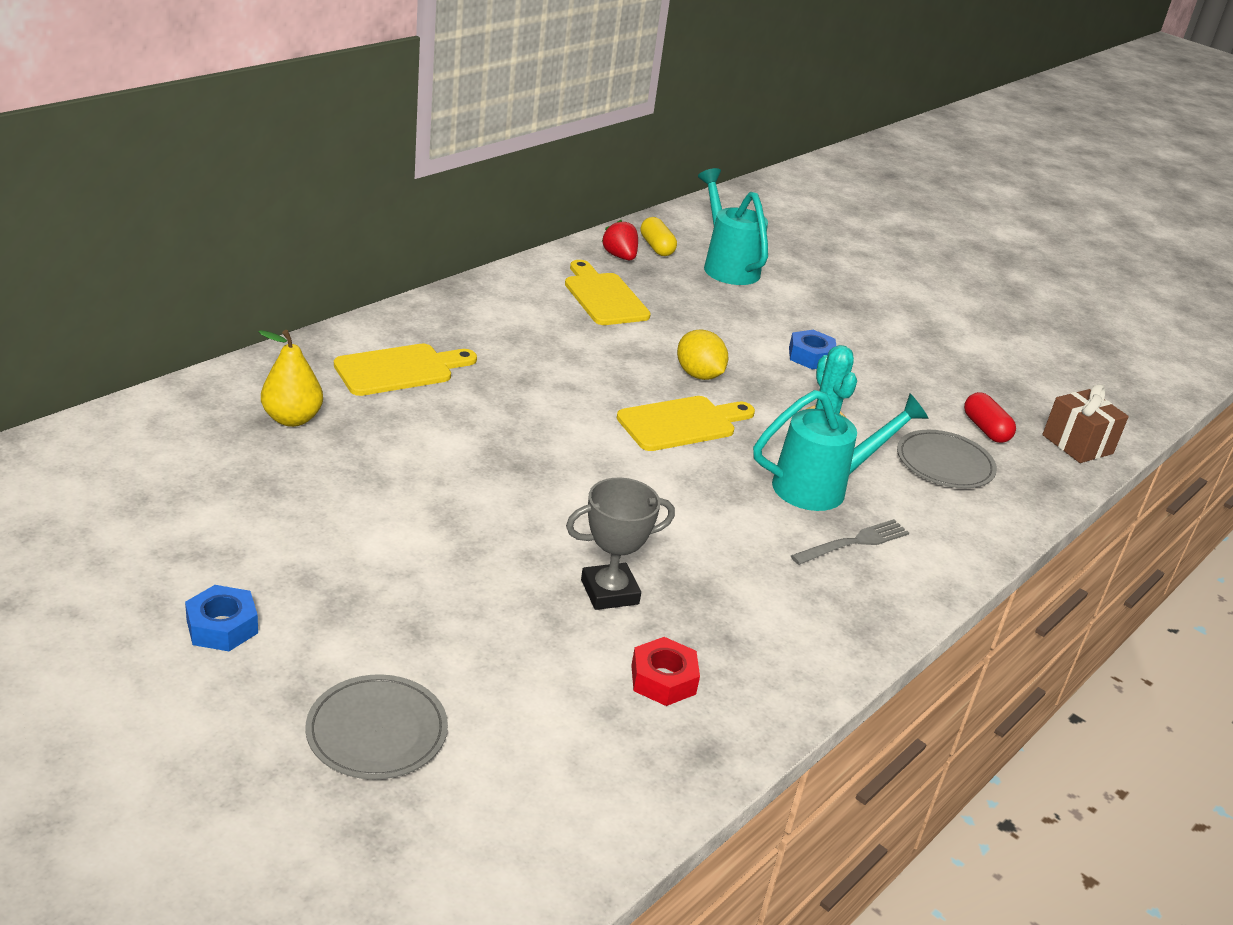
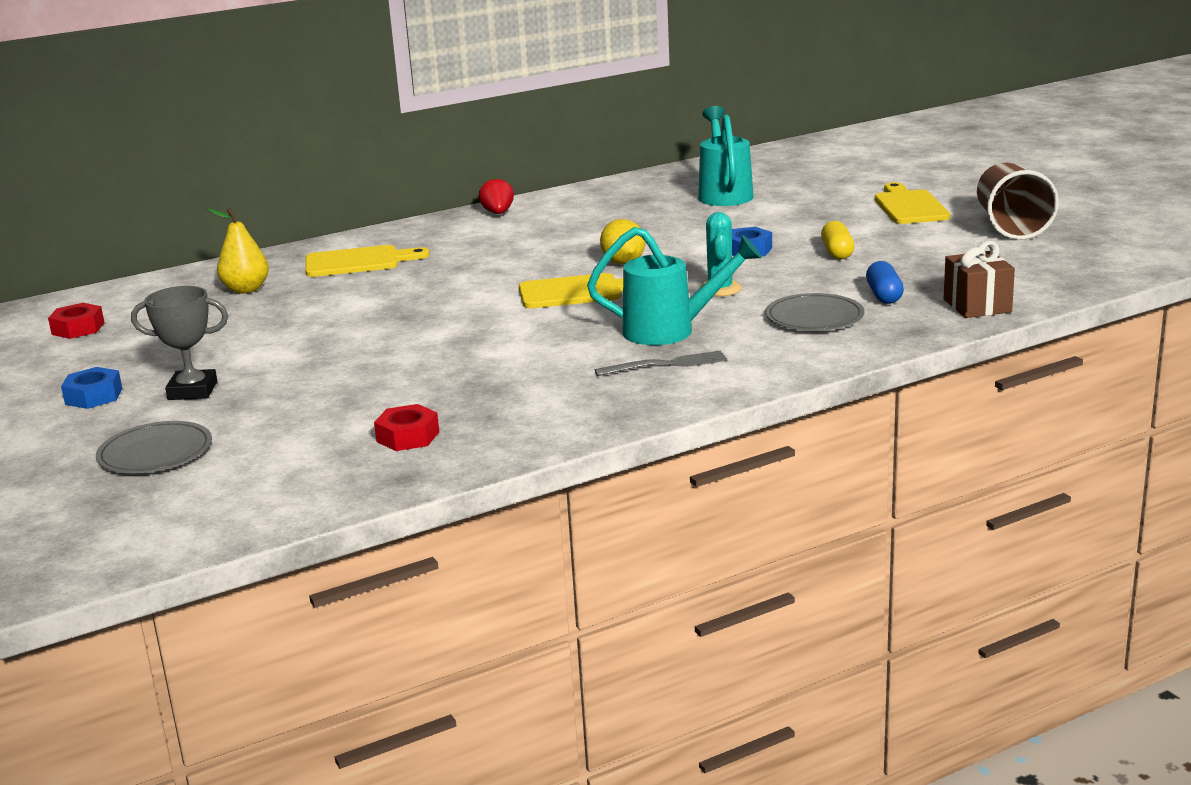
camera: 25 degrees right, 10 degrees down
(113, 495) = (78, 328): none -> red nut
(603, 297) = (582, 216): yellow cutting board -> yellow cutting board (909, 206)
(609, 592) = (411, 387): grey trophy -> grey trophy (192, 391)
(620, 256) = (623, 191): red strawberry -> red strawberry (498, 213)
(656, 247) = (665, 184): yellow capsule -> yellow capsule (837, 252)
(985, 429) = (884, 295): red capsule -> blue capsule
(1026, 325) = (1011, 226): none -> brown cup

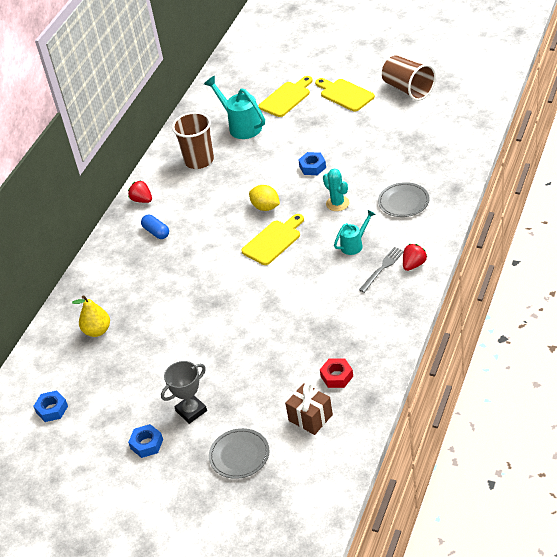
camera: 35 degrees left, 20 degrees up
(78, 328) = (52, 409): red nut -> blue nut
(358, 262) = (125, 278): yellow cutting board -> yellow cutting board (286, 98)
(621, 204) = (199, 160): none -> brown cup
(671, 331) = (355, 244): turquoise watering can -> turquoise watering can, size x0.59
(716, 377) = (414, 265): none -> red strawberry
(837, 252) = (355, 148): yellow capsule -> none
(884, 295) = (414, 171): blue capsule -> blue capsule (156, 232)
(977, 306) = (460, 158): brown gift -> brown gift (310, 418)

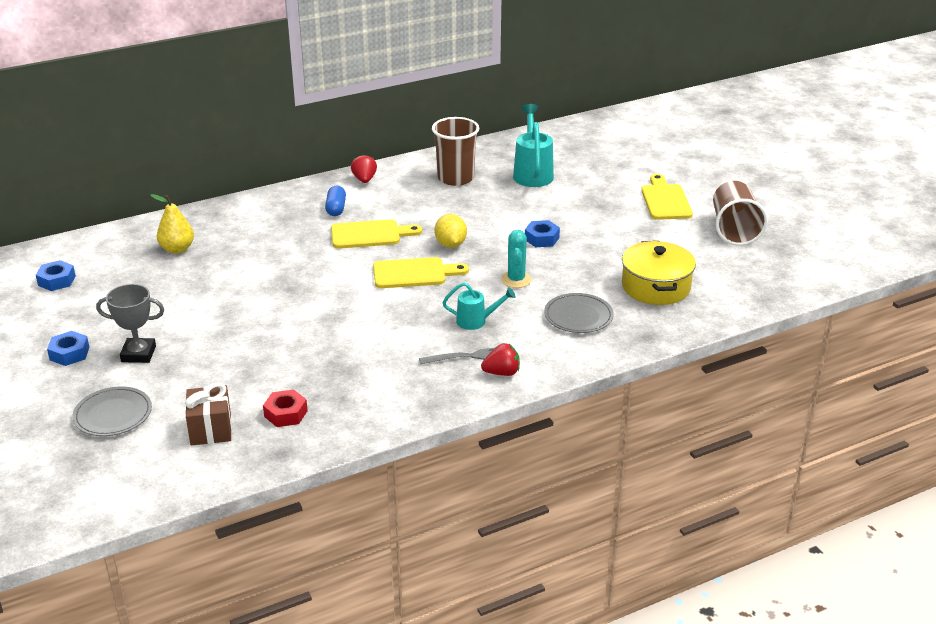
camera: 35 degrees right, 10 degrees down
(286, 98) = (607, 174): yellow cutting board -> yellow cutting board (370, 234)
(418, 155) = (656, 287): none -> yellow pot

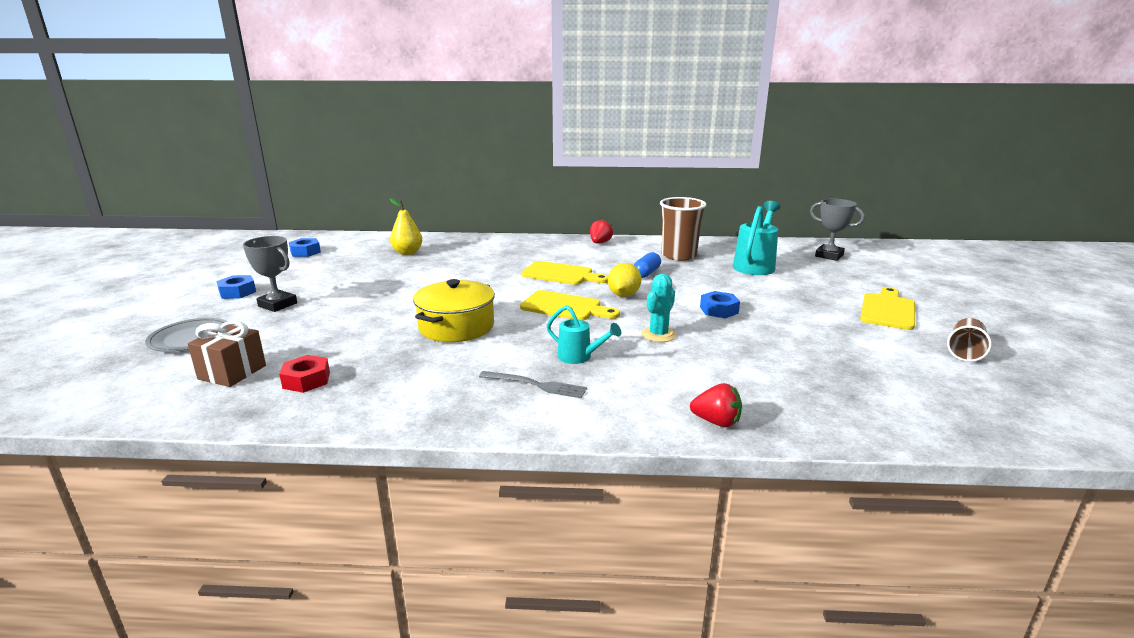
camera: 30 degrees right, 10 degrees down
(336, 208) = (555, 254): blue capsule -> blue capsule (646, 273)
(502, 373) = (552, 411): red strawberry -> red strawberry (716, 422)
(578, 316) = (696, 383): grey plate -> none
(585, 142) = (829, 256): none -> grey trophy
(656, 287) = (818, 380): yellow pot -> yellow pot (456, 327)
(734, 229) = (965, 352): brown cup -> brown cup, size x0.58

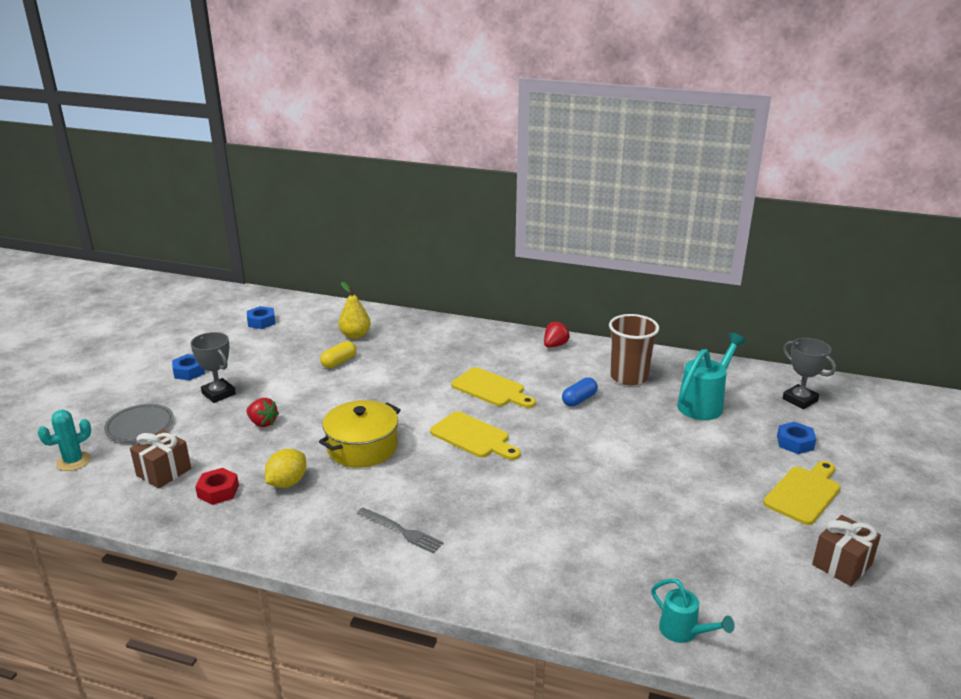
camera: 15 degrees right, 5 degrees up
(400, 271) = (339, 362): none -> yellow capsule
(580, 357) = (455, 505): turquoise watering can -> turquoise watering can (684, 632)
(623, 295) = (538, 428): yellow lemon -> yellow lemon (287, 483)
(658, 335) = (543, 488): turquoise cactus -> turquoise cactus (73, 461)
(716, 422) = (536, 602): red strawberry -> red strawberry (262, 423)
(719, 310) = (622, 465): blue nut -> blue nut (795, 443)
(965, 352) = (842, 564): brown cup -> brown gift

